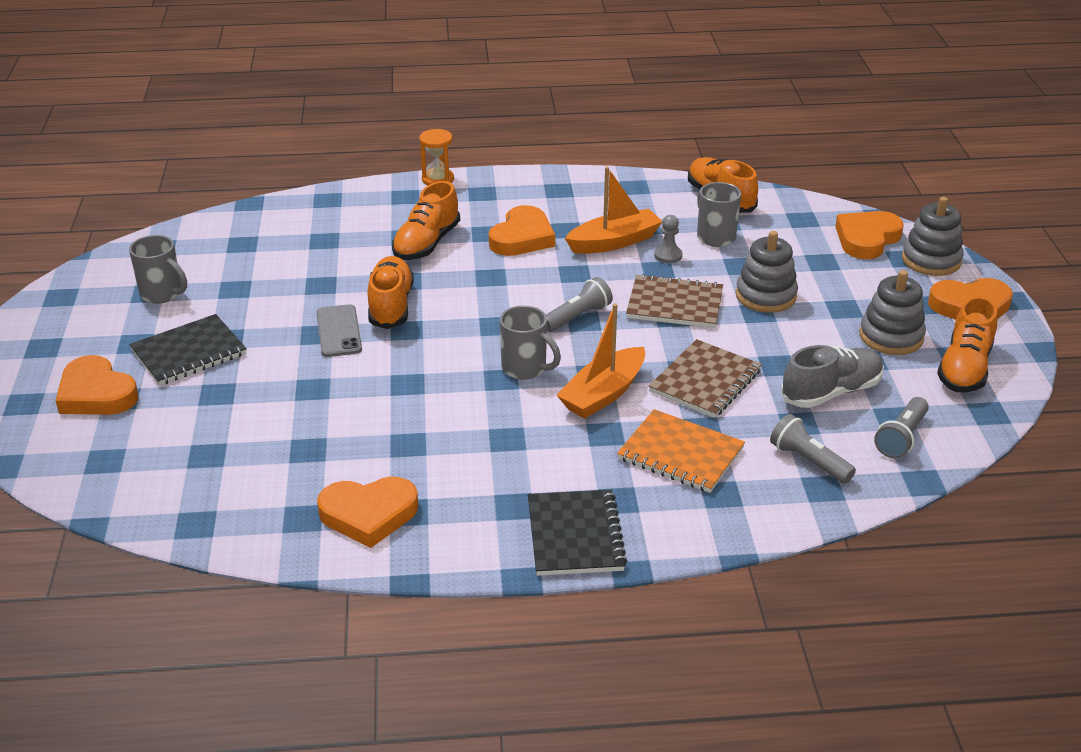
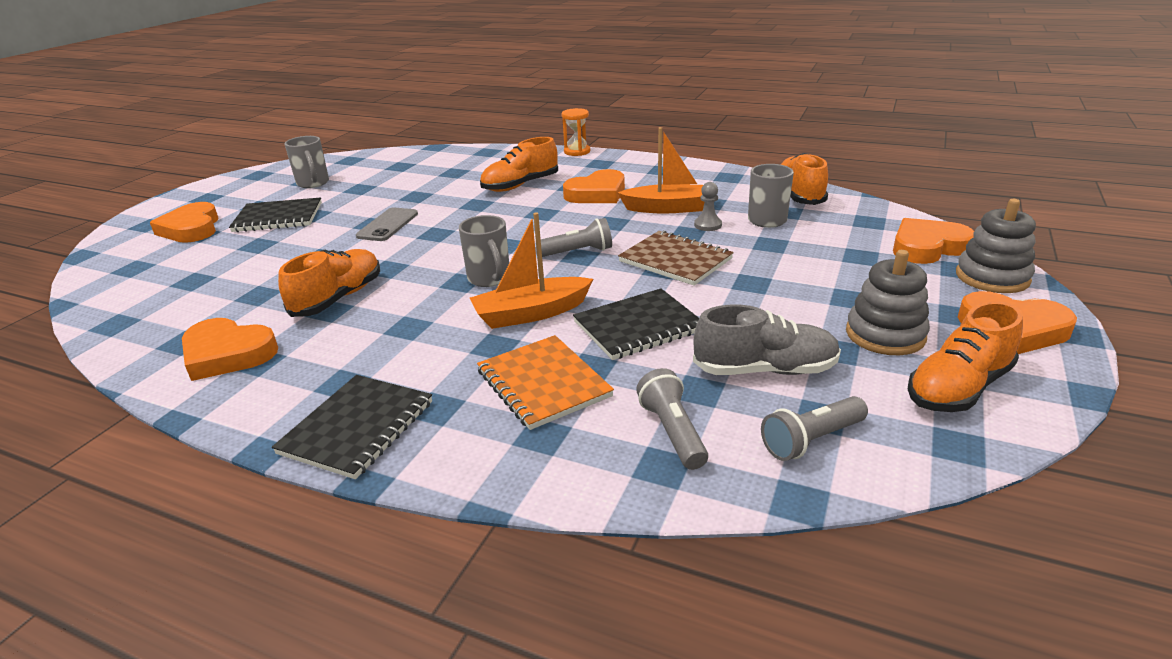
camera: 30 degrees right, 5 degrees down
(391, 306) = (445, 217): orange shoe -> orange shoe (338, 298)
(705, 381) = (638, 326): brown notebook -> black notebook
(765, 296) = (773, 271): grey stacking toy -> none

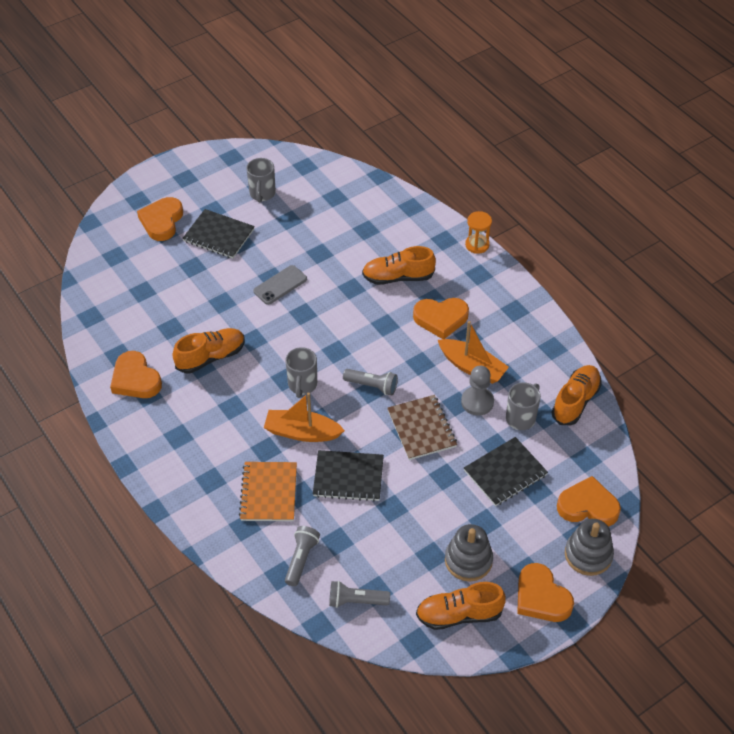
camera: 30 degrees right, 20 degrees up
(357, 427) = (169, 473): black notebook -> black notebook (505, 473)
(708, 225) = (477, 402): grey pawn -> grey pawn, size x1.55
(765, 370) = (380, 547): grey shoe -> none

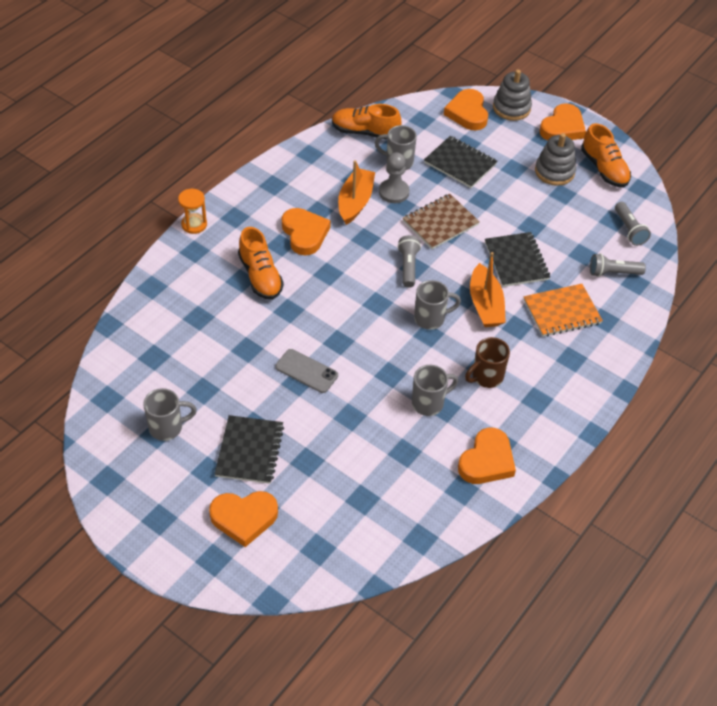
camera: 110 degrees left, 0 degrees up
(211, 357) = (429, 403): orange shoe -> grey mug
(219, 406) = (486, 377): none -> brown mug

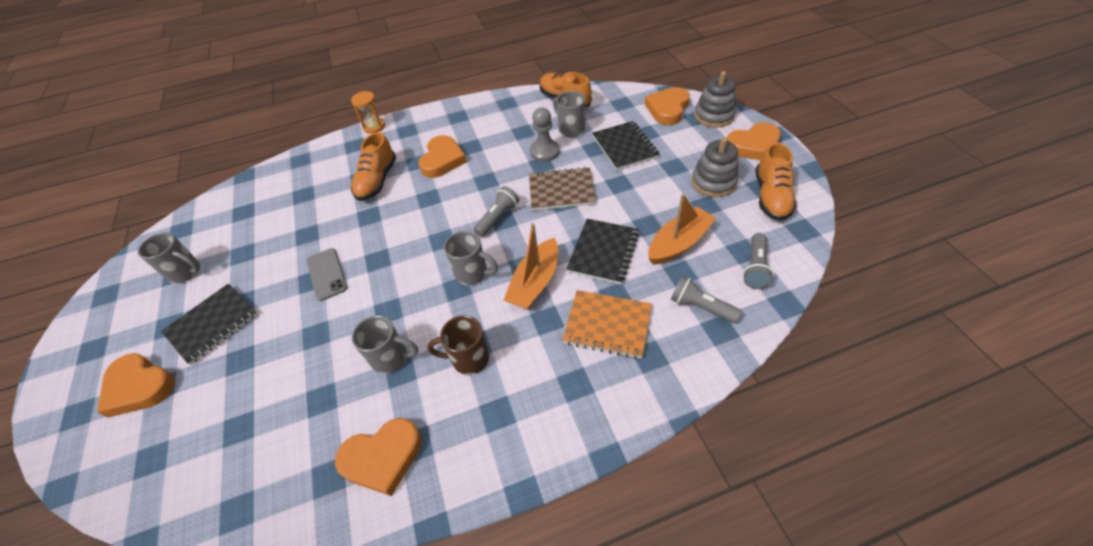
camera: 40 degrees right, 0 degrees up
(355, 202) = (505, 149): orange boat -> orange boat (678, 243)

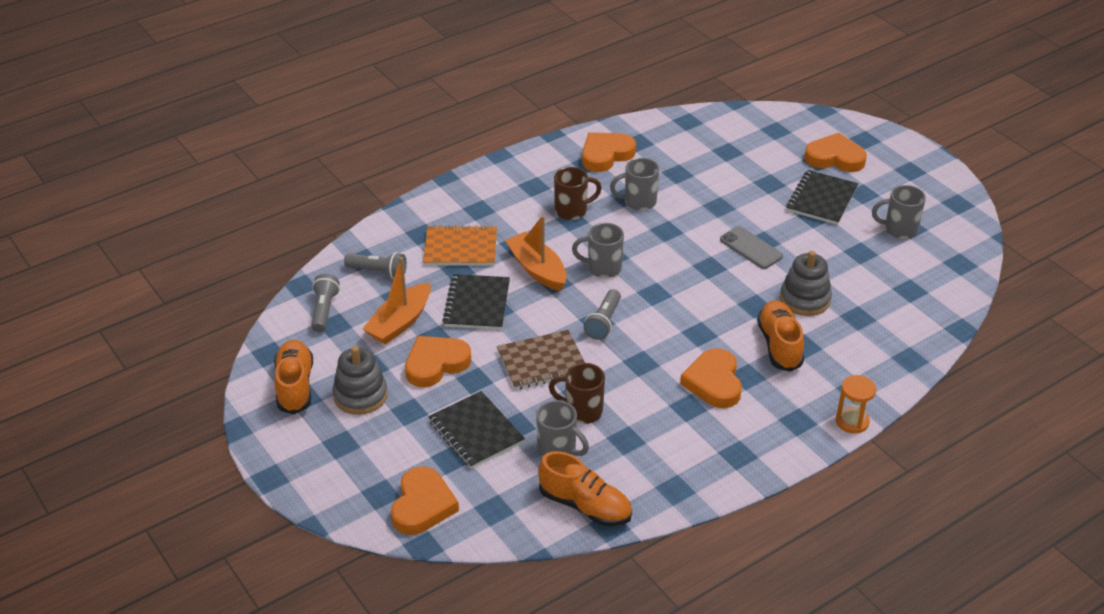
camera: 160 degrees right, 10 degrees down
(535, 282) = (537, 269): orange boat -> orange boat turned 45 degrees counterclockwise
(544, 152) = (582, 411): grey pawn -> brown mug
(714, 116) = (354, 500): grey stacking toy -> grey stacking toy (805, 299)
(753, 146) = (304, 454): orange heart -> orange heart (436, 364)

